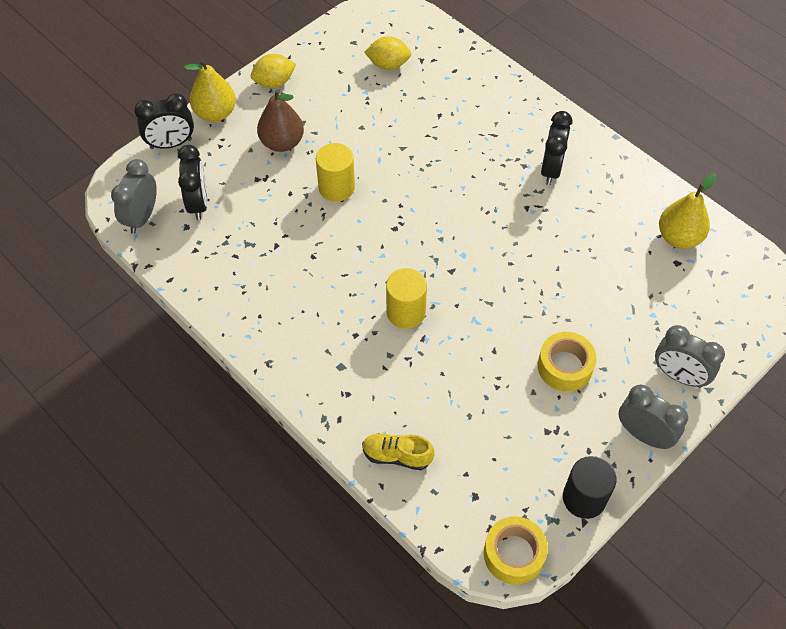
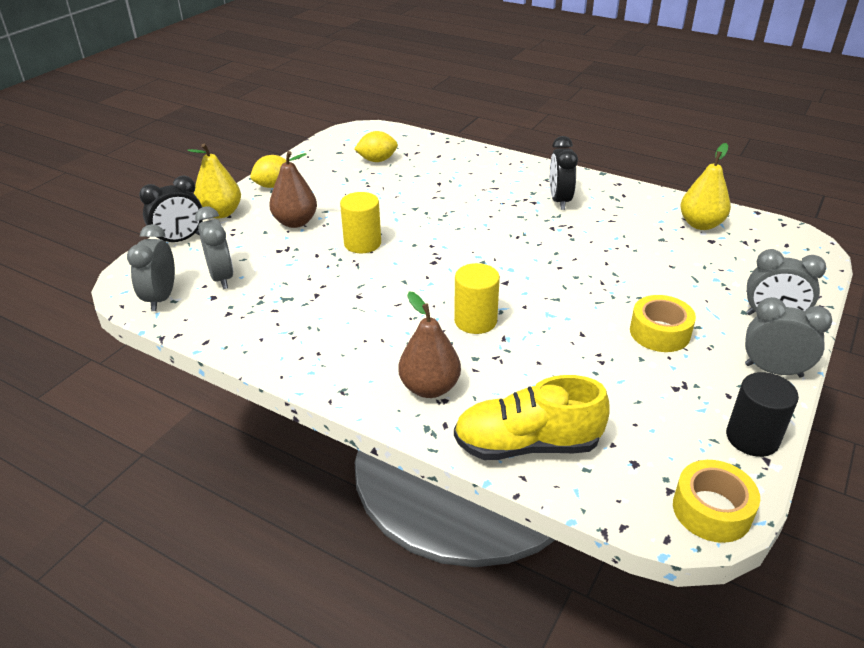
camera: 15 degrees left, 20 degrees down
(198, 203) = (222, 277): black clock -> grey clock
(340, 378) = (430, 388): none -> brown pear
(397, 456) = (527, 444): yellow shoe -> yellow shoe, size x1.70

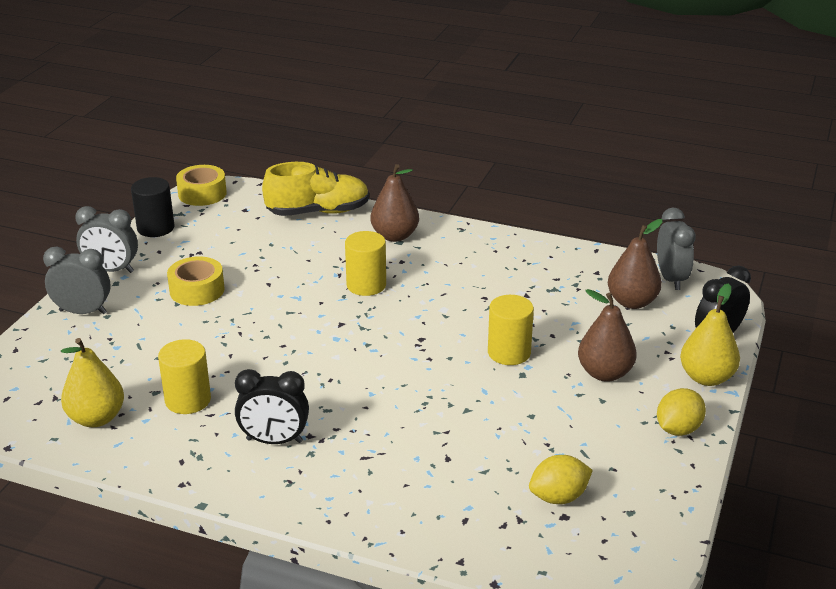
camera: 170 degrees right, 5 degrees down
(222, 277) = (632, 302): grey clock -> brown pear
(559, 200) = (274, 441): black clock -> black clock turned 105 degrees clockwise
(632, 231) = (188, 400): none -> yellow cylinder

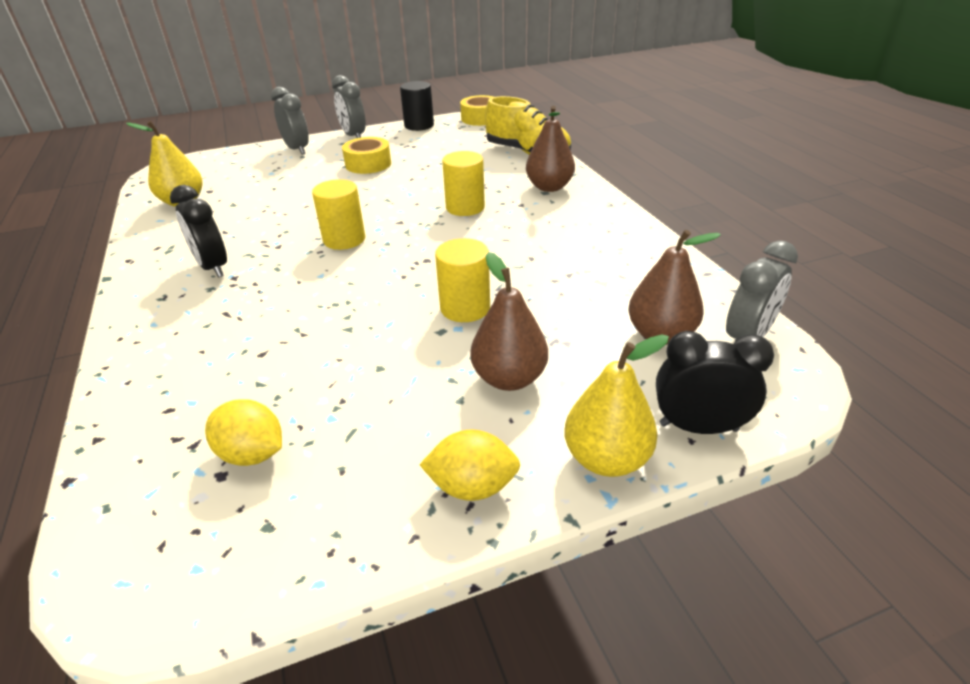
camera: 50 degrees right, 5 degrees up
(188, 400) = (233, 217): yellow cylinder -> yellow cylinder (344, 239)

